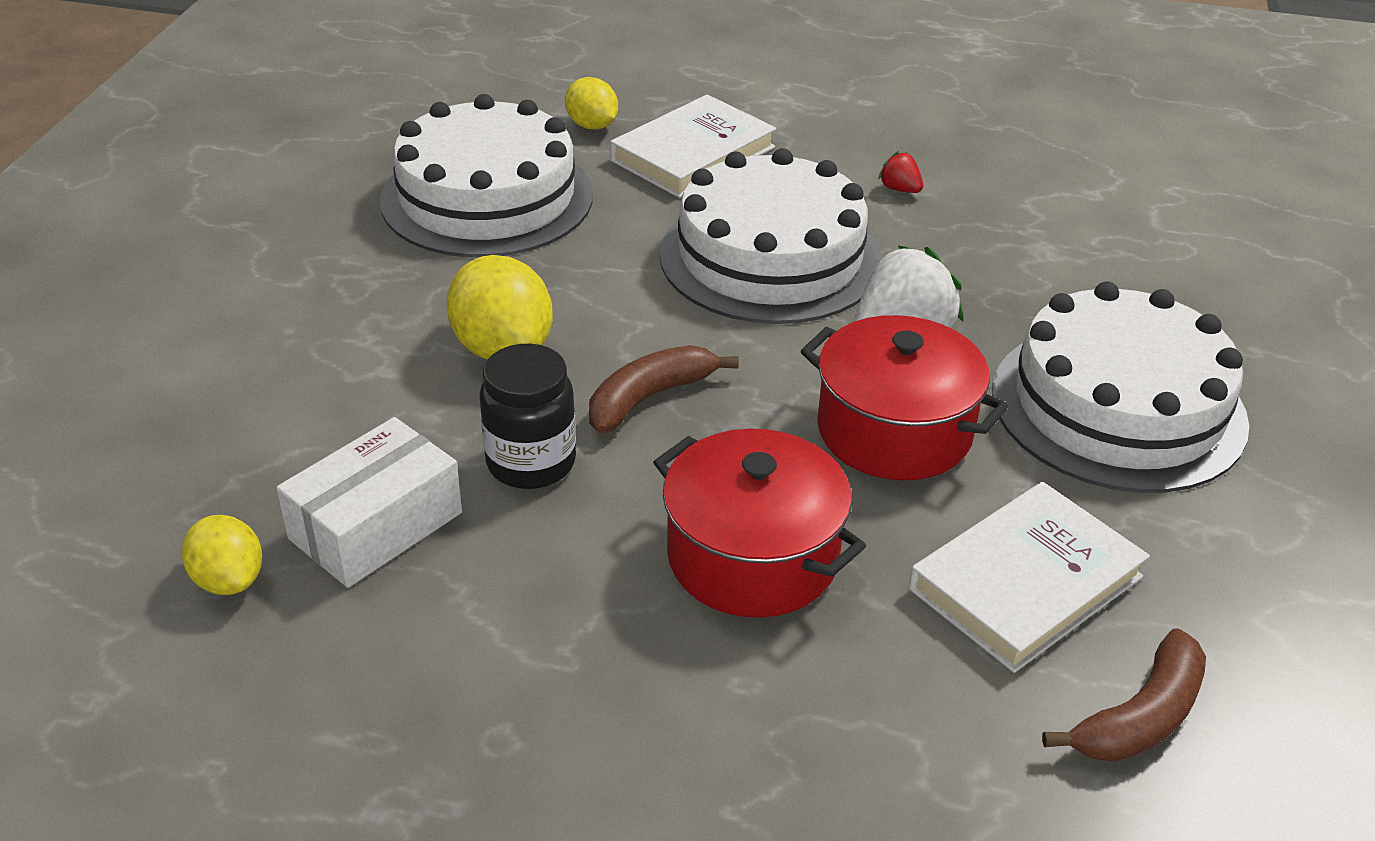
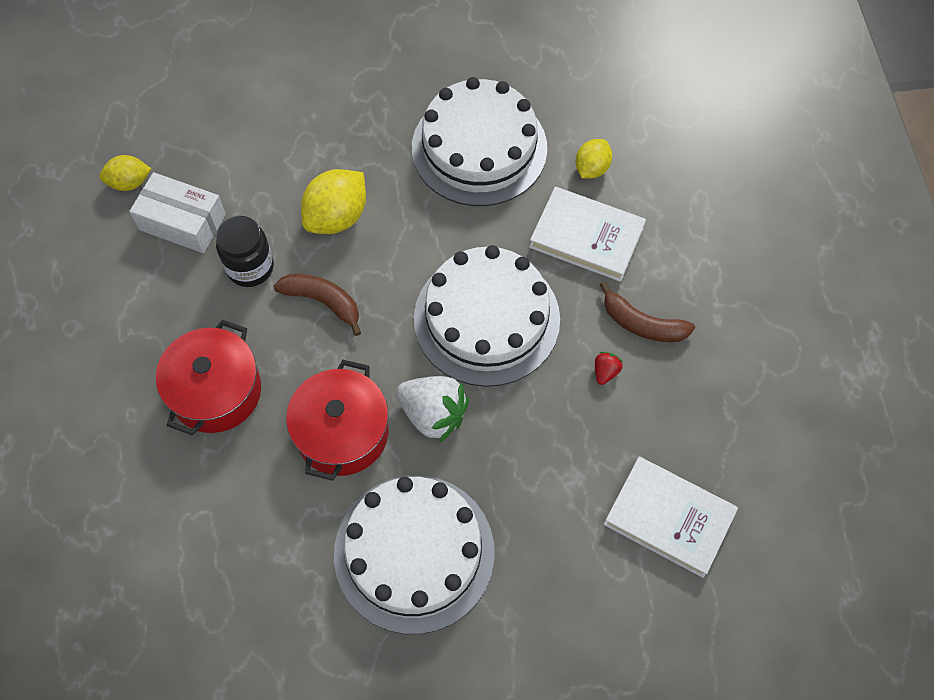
camera: 70 degrees right, 25 degrees up
(229, 580) = (129, 182): yellow lemon -> yellow lemon turned 45 degrees clockwise
(1025, 583) = (240, 527): white book -> white book (669, 518)
(1139, 717) = (161, 599): brown banana -> brown banana (642, 324)

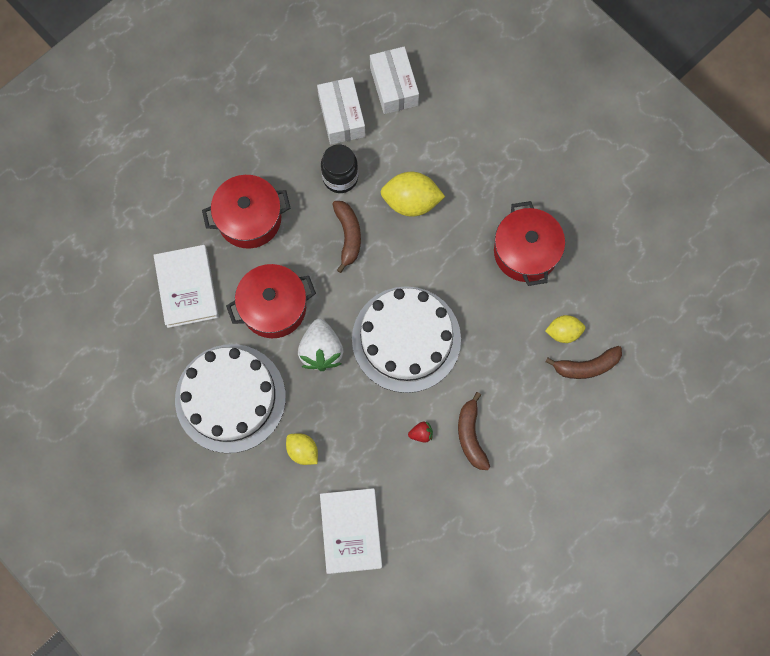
camera: 55 degrees right, 10 degrees up
(129, 182) = (345, 66): yellow lemon -> yellow lemon (303, 451)
(195, 152) = (394, 86): none -> white box
(479, 148) = (525, 252): white cake -> red pot
(586, 237) = (509, 362): white book -> white book (187, 287)
(643, 171) = (586, 366): none -> brown banana

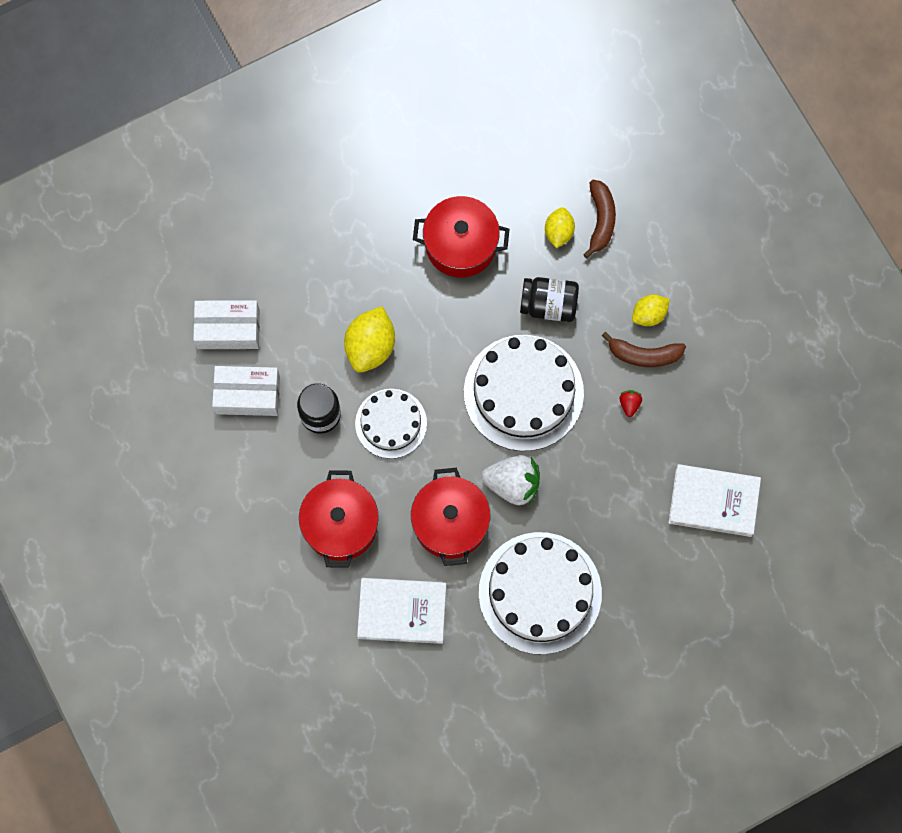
camera: 75 degrees left, 0 degrees up
(303, 451) = (617, 530): yellow lemon -> yellow lemon (649, 314)
(348, 236) = (391, 423): brown banana -> white cake
(493, 340) = (548, 305): none -> black jar

